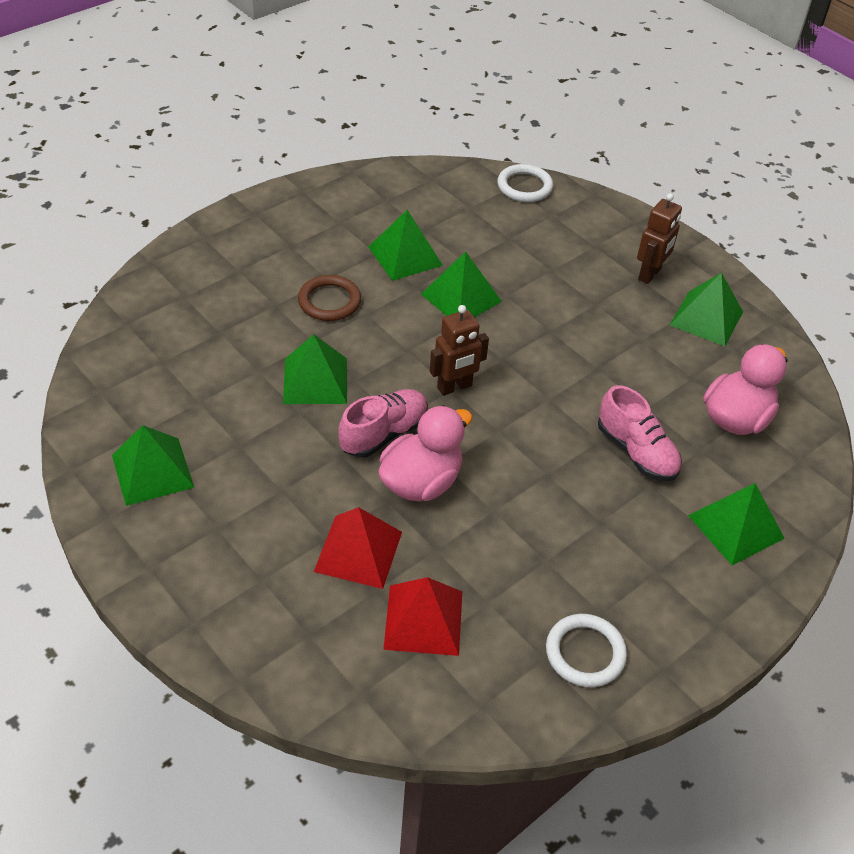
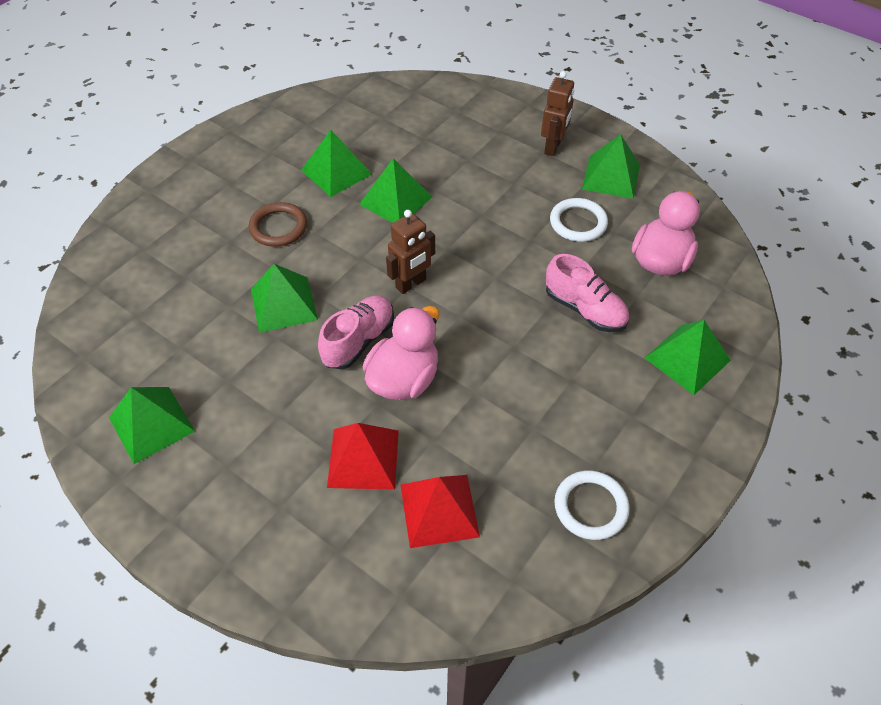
camera: 10 degrees left, 5 degrees up
(524, 186) = (425, 89): white ring -> white ring (578, 223)

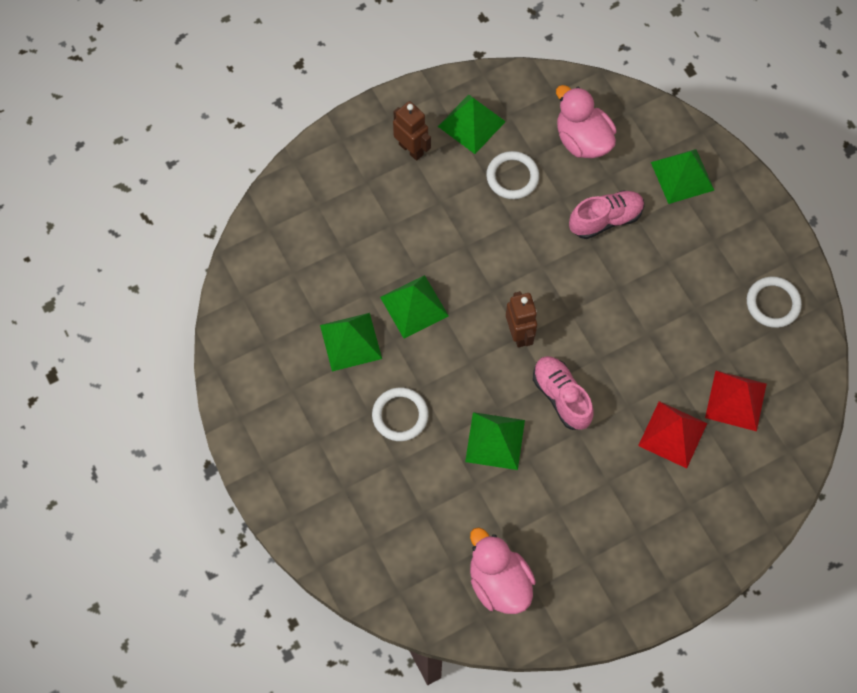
camera: 65 degrees left, 15 degrees up
(151, 424) = (575, 578): green pyramid -> none
(278, 227) = (400, 415): brown ring -> white ring
(404, 379) = (614, 378): pink duck -> pink duck (499, 582)

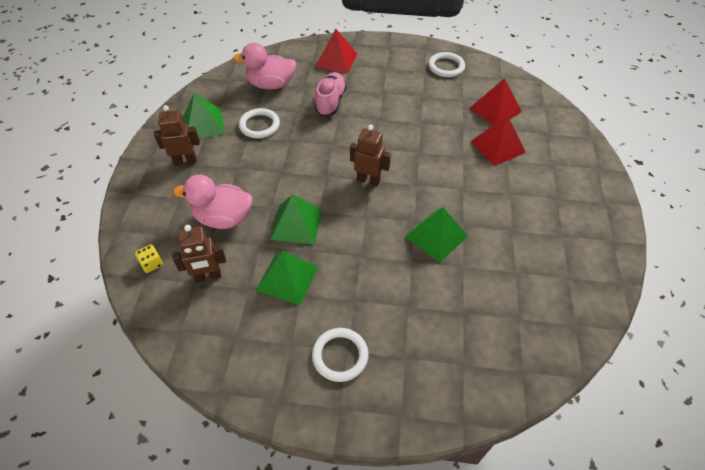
camera: 55 degrees left, 15 degrees down
(283, 221) = (152, 264): none -> yellow dice
(305, 276) = (208, 276): none -> brown robot
(400, 415) = (372, 281): white ring -> white ring (340, 356)
(499, 582) = (551, 296): pink duck -> pink duck (223, 218)
(561, 396) = (431, 184): pink shoe -> none
(682, 176) = (336, 60): green pyramid -> red pyramid

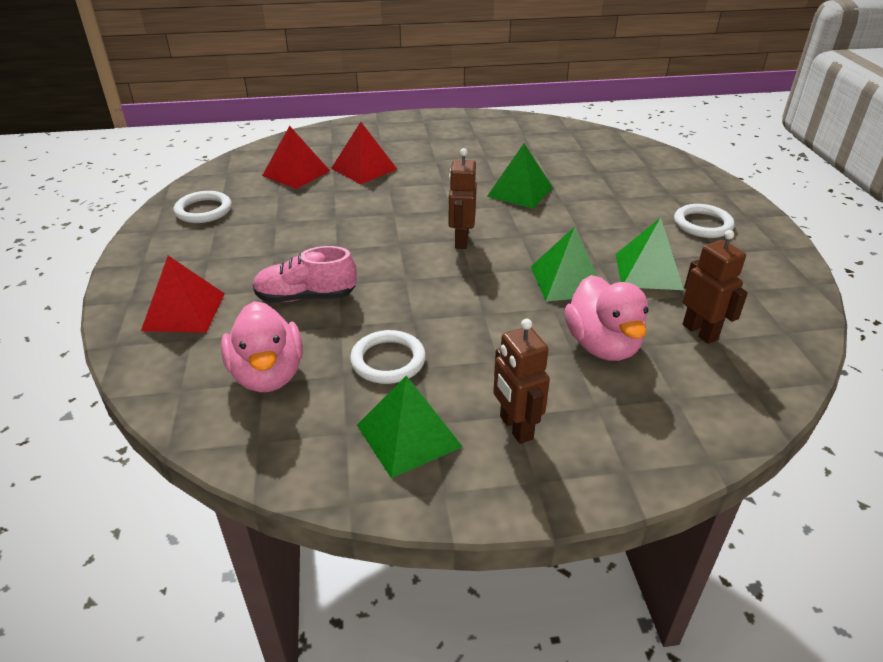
camera: 105 degrees left, 15 degrees down
(152, 264) = (729, 392): yellow dice -> none

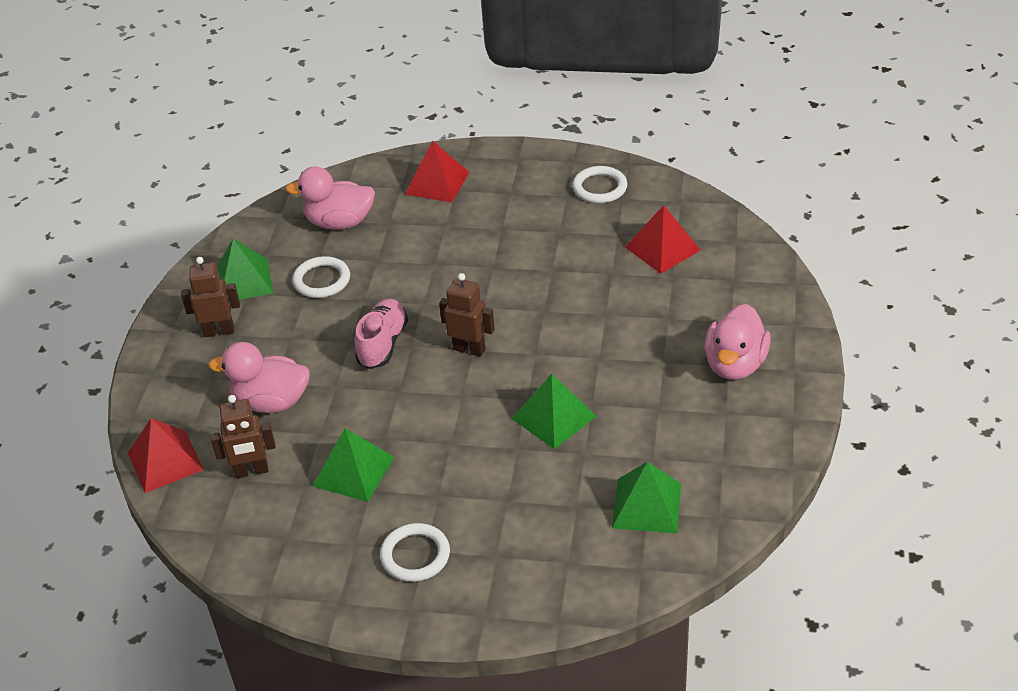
camera: 110 degrees right, 5 degrees up
(306, 297) = (424, 244): pink shoe -> pink shoe (383, 344)
(364, 168) = (657, 300): red pyramid -> red pyramid (165, 461)
(427, 137) = (735, 365): none -> pink duck
(567, 281) = (368, 407): green pyramid -> green pyramid (646, 505)

